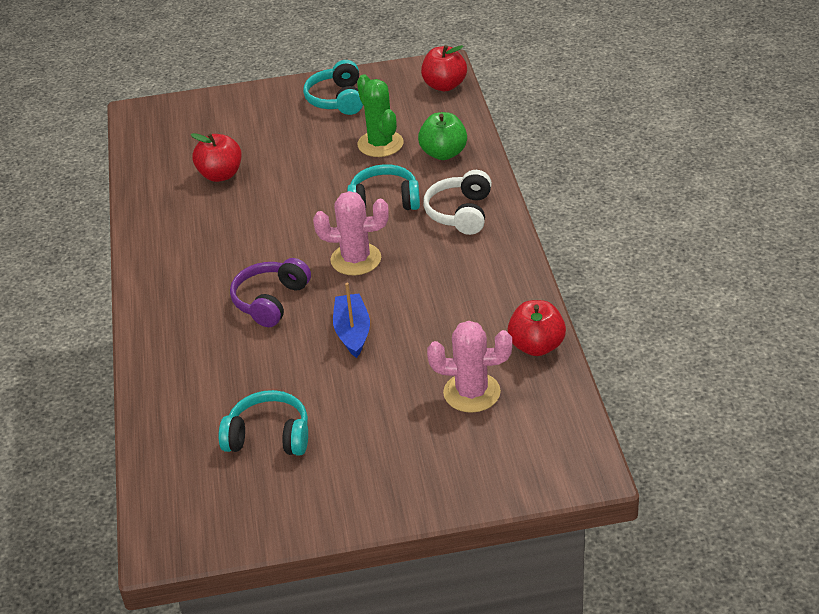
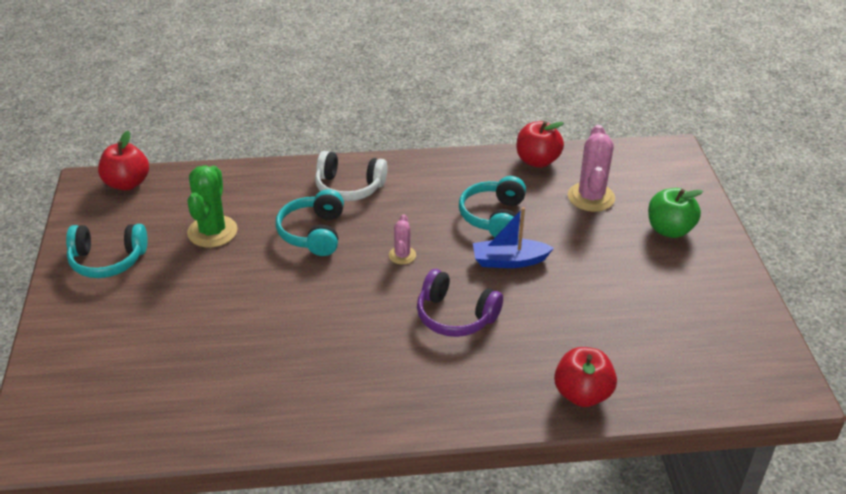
camera: 90 degrees left, 0 degrees up
(220, 175) = (215, 359): red apple -> red apple (582, 394)
(269, 436) = (647, 317): turquoise headphones -> turquoise headphones (494, 217)
(356, 259) = (402, 255): pink cactus -> pink cactus, size x0.54
(380, 144) = (212, 232): green cactus -> green cactus turned 60 degrees counterclockwise
(443, 153) = (249, 191): green apple -> green apple (669, 230)

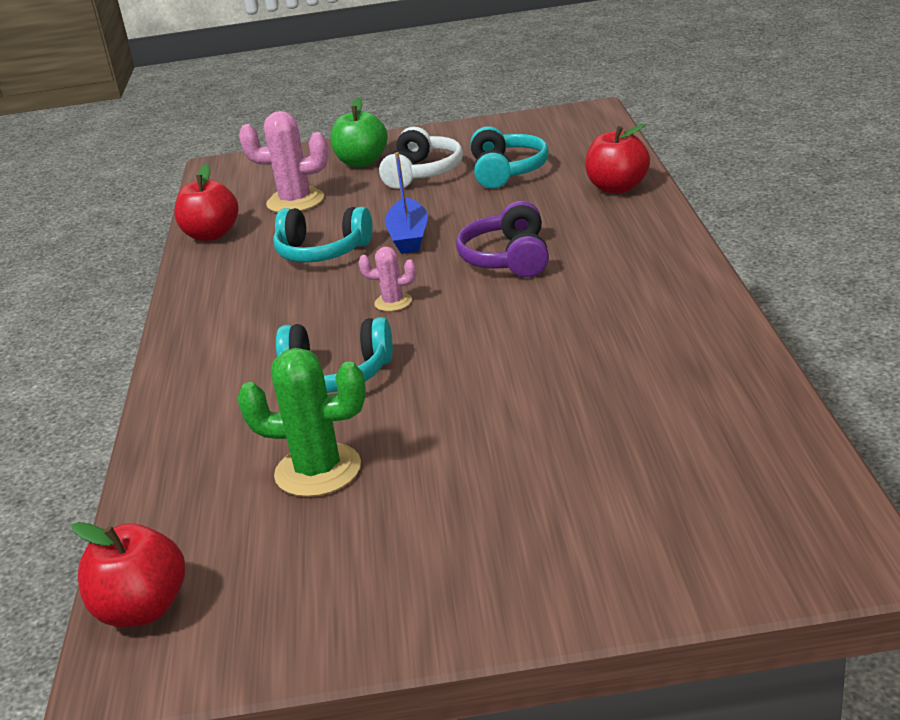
camera: 85 degrees left, 10 degrees down
(107, 260) = (385, 578): turquoise headphones -> turquoise headphones (506, 171)
(349, 187) = (229, 360): white headphones -> white headphones (422, 173)
(455, 316) = (508, 258): purple headphones -> purple headphones turned 150 degrees clockwise

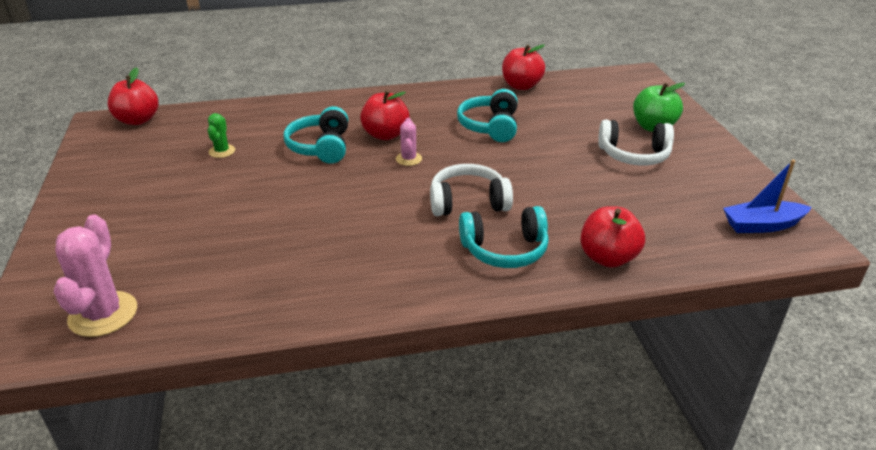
camera: 80 degrees right, 5 degrees up
(295, 201) = (576, 108): pink cactus -> pink cactus (103, 314)
(316, 325) = (385, 135): none -> red apple
(318, 470) = (222, 151): green cactus -> green cactus, size x0.54
(408, 236) = (511, 157): blue boat -> blue boat (762, 225)
(506, 171) = (641, 195): turquoise headphones -> turquoise headphones (505, 250)
(508, 258) = (468, 202): purple headphones -> white headphones

